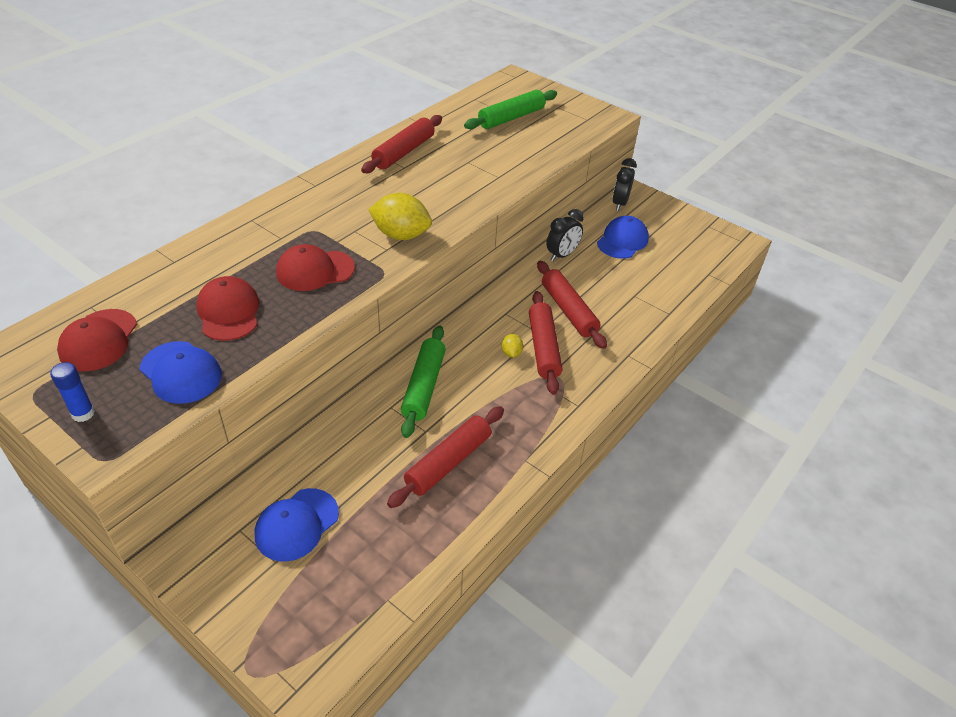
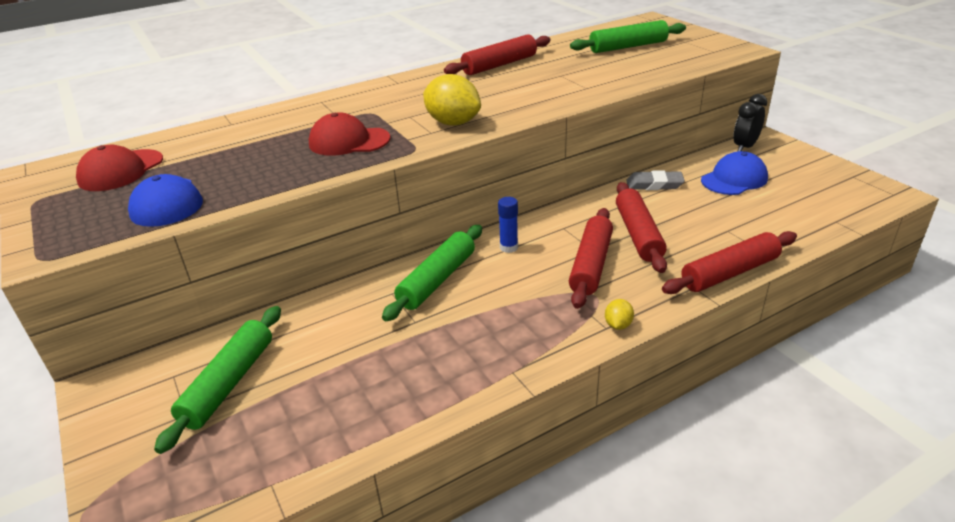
camera: 25 degrees right, 10 degrees down
(83, 413) = (58, 221): blue glue stick -> blue glue stick (509, 247)
(228, 312) = (246, 163): red cap -> none
(297, 524) = (229, 383): blue cap -> green rolling pin
(448, 462) = (422, 356): red rolling pin -> red rolling pin (729, 273)
(511, 353) = (551, 264): yellow lemon -> yellow lemon (618, 325)
(562, 255) = (654, 184): black clock -> grey eraser

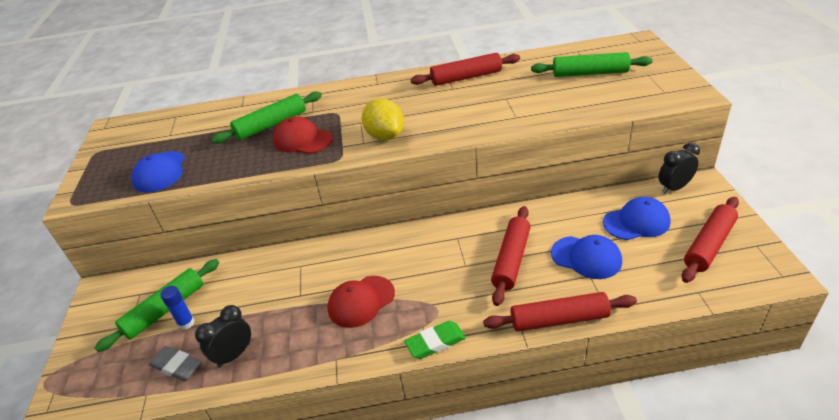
camera: 25 degrees right, 5 degrees up
(121, 170) = (154, 136): red cap -> red cap (361, 301)
(372, 404) = (234, 355): none -> black clock
(437, 280) = (336, 263): green rolling pin -> green rolling pin (271, 125)
(509, 247) = (404, 246): blue glue stick -> blue glue stick (186, 323)
(591, 265) = (454, 280): red rolling pin -> red rolling pin (709, 245)
(618, 325) = (435, 342): yellow lemon -> green eraser
(654, 184) = (561, 211): grey eraser -> grey eraser (176, 366)
(711, 216) = (586, 257): none -> blue cap

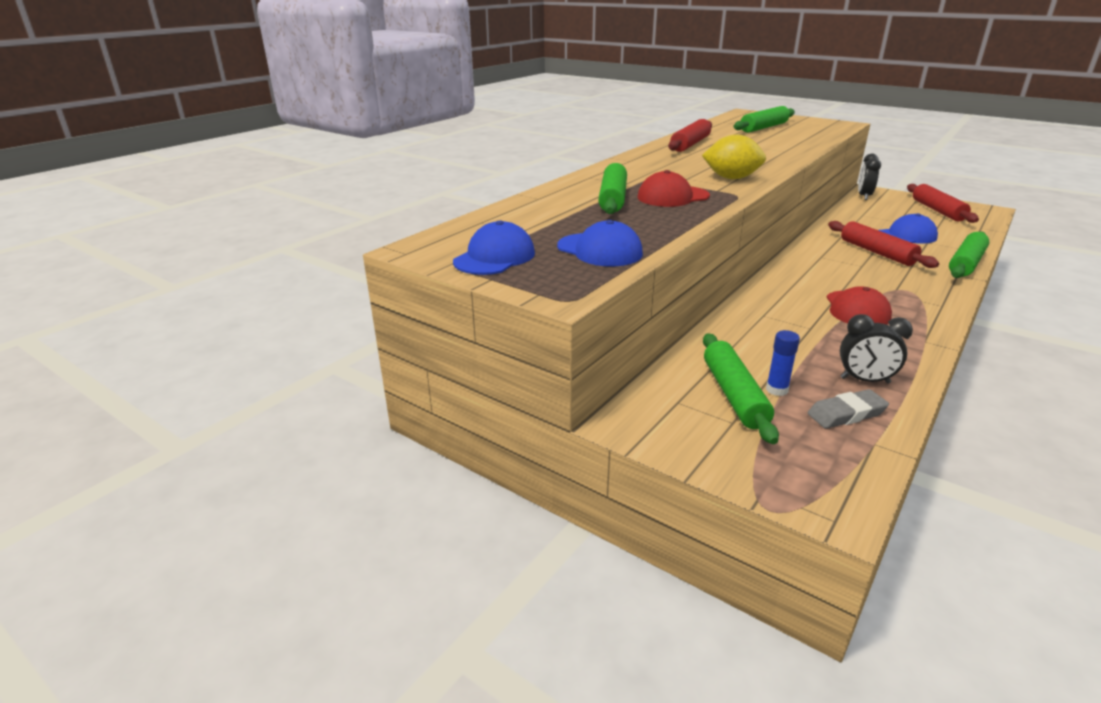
camera: 50 degrees left, 10 degrees down
(234, 355) = (865, 380): black clock -> black clock turned 75 degrees counterclockwise
(435, 342) = (947, 302): green eraser -> none
(559, 319) = (966, 263): red rolling pin -> green rolling pin
(636, 222) = (886, 214): blue cap -> blue cap (494, 257)

